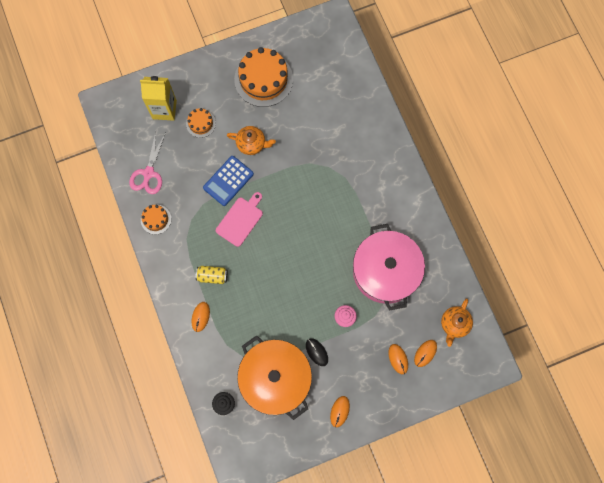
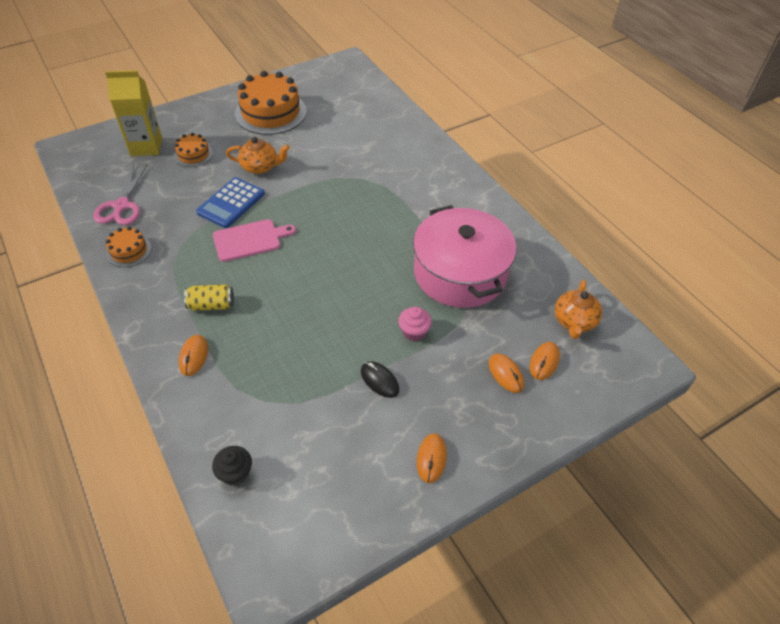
camera: 10 degrees left, 25 degrees down
(240, 220) = (250, 240): pink cutting board -> pink cutting board turned 45 degrees clockwise
(275, 378) = (318, 424): orange pot -> none

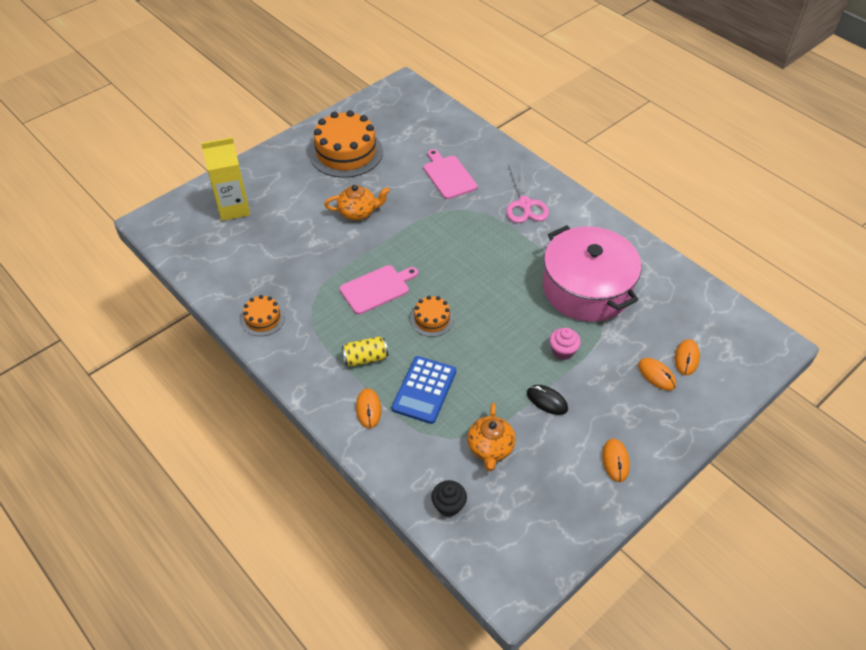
camera: 10 degrees left, 0 degrees up
(121, 206) = (235, 274): pink scissors -> pink scissors (525, 204)
(193, 154) = (285, 209): orange cake -> orange cake (432, 319)
(231, 203) = (344, 254): blue calculator -> blue calculator (424, 390)
(359, 146) = (448, 175): none -> pink cutting board
(574, 321) = (702, 317): orange teapot -> orange teapot (490, 448)

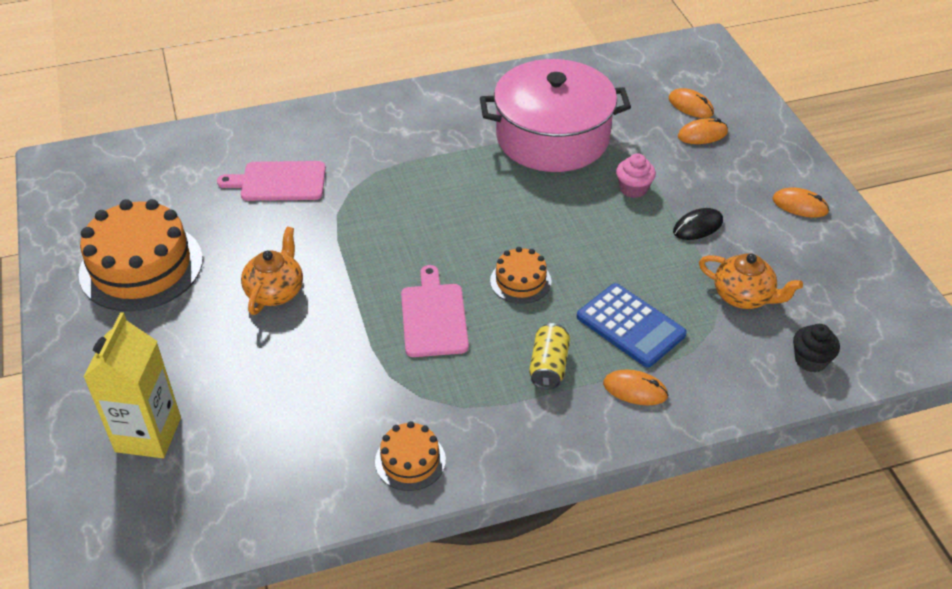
camera: 65 degrees left, 5 degrees down
(525, 204) = (385, 135): pink scissors -> none

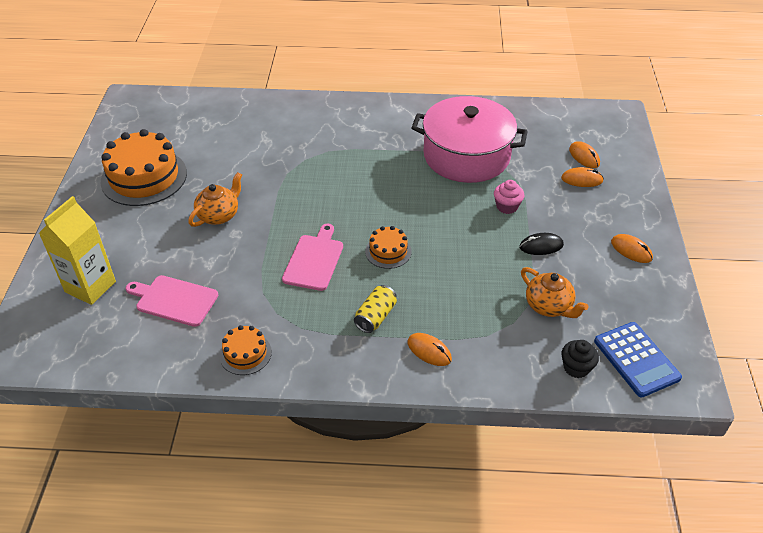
camera: 20 degrees right, 0 degrees up
(279, 182) = (260, 143): pink cutting board -> pink cutting board (174, 300)
(630, 326) = (451, 304): blue calculator -> blue calculator (636, 359)

